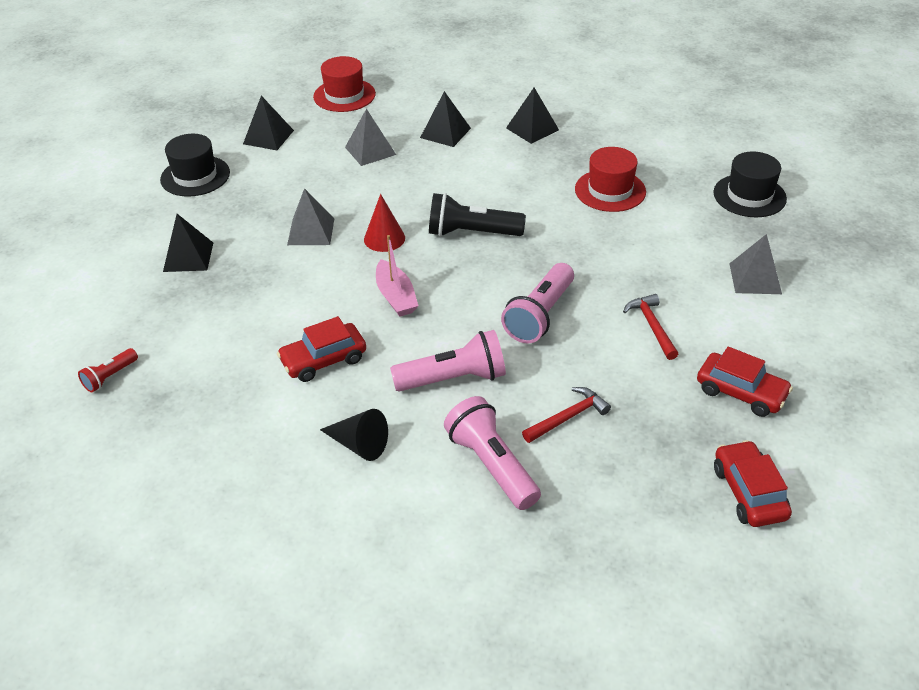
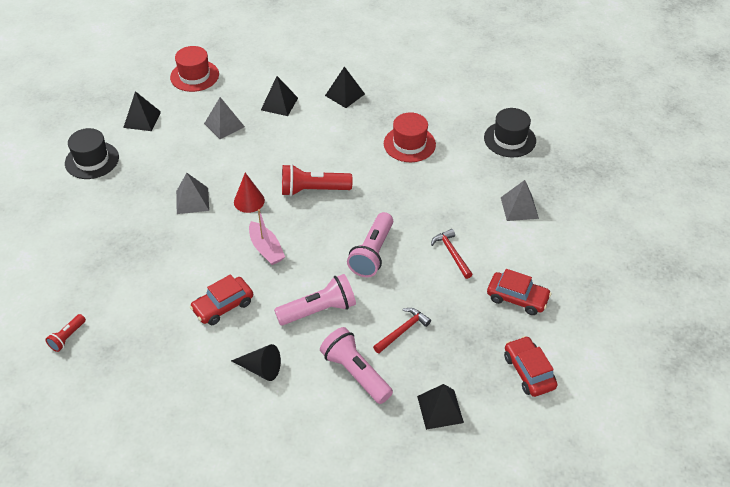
camera: 10 degrees left, 5 degrees up
(188, 257) = (103, 231): black pyramid -> black pyramid (440, 409)
(472, 233) = (313, 190): black flashlight -> red flashlight

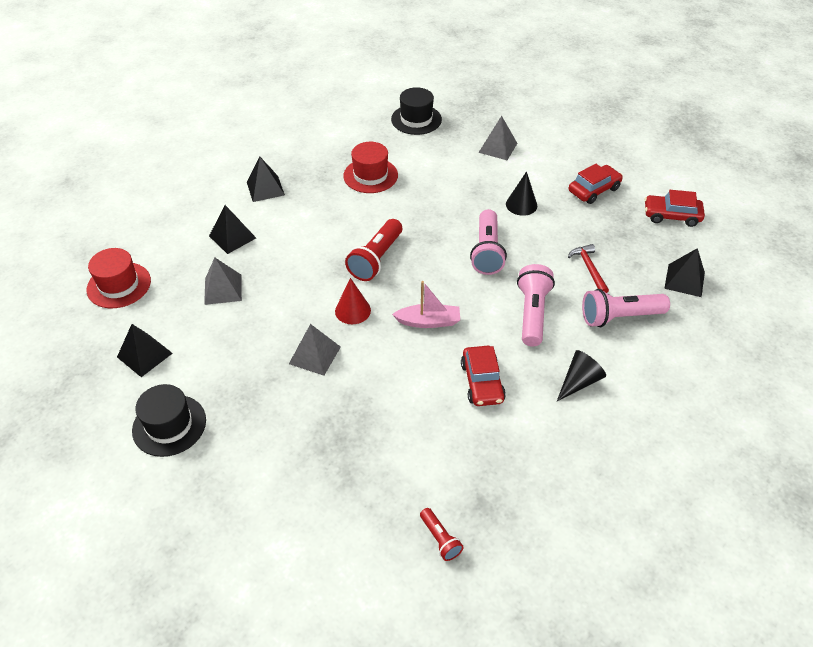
camera: 60 degrees left, 0 degrees up
(372, 253) = (487, 251): pink flashlight -> pink flashlight turned 45 degrees clockwise
(452, 253) = (521, 205): red hammer -> black cone

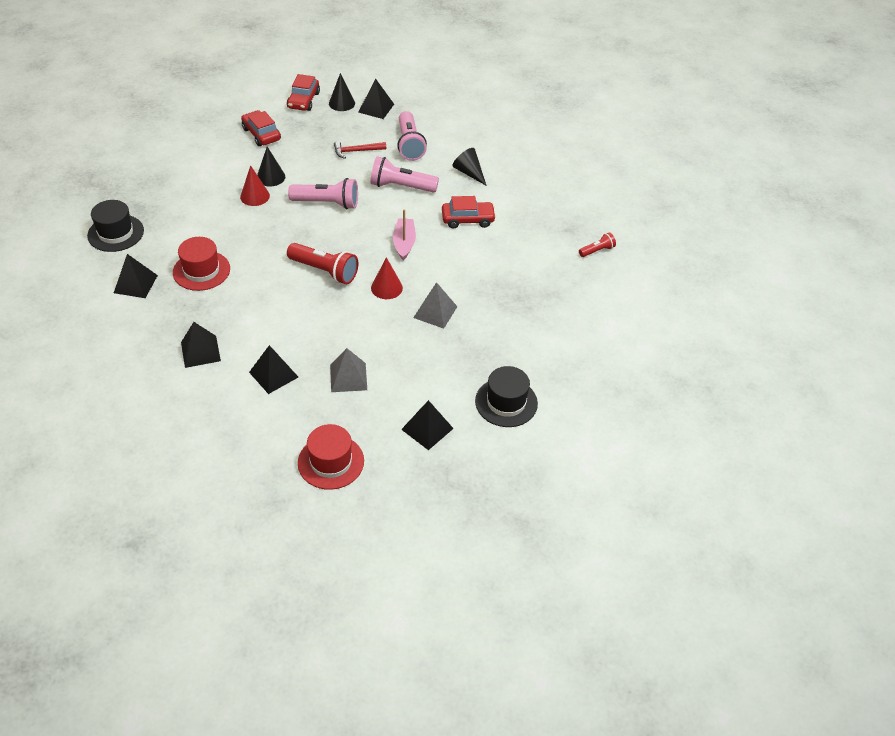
camera: 90 degrees left, 0 degrees up
(350, 140) = (135, 284): none -> black pyramid
(487, 197) = (255, 196): none -> red cone
(498, 147) = (183, 182): grey pyramid -> none
(681, 248) = (342, 103): none -> black cone

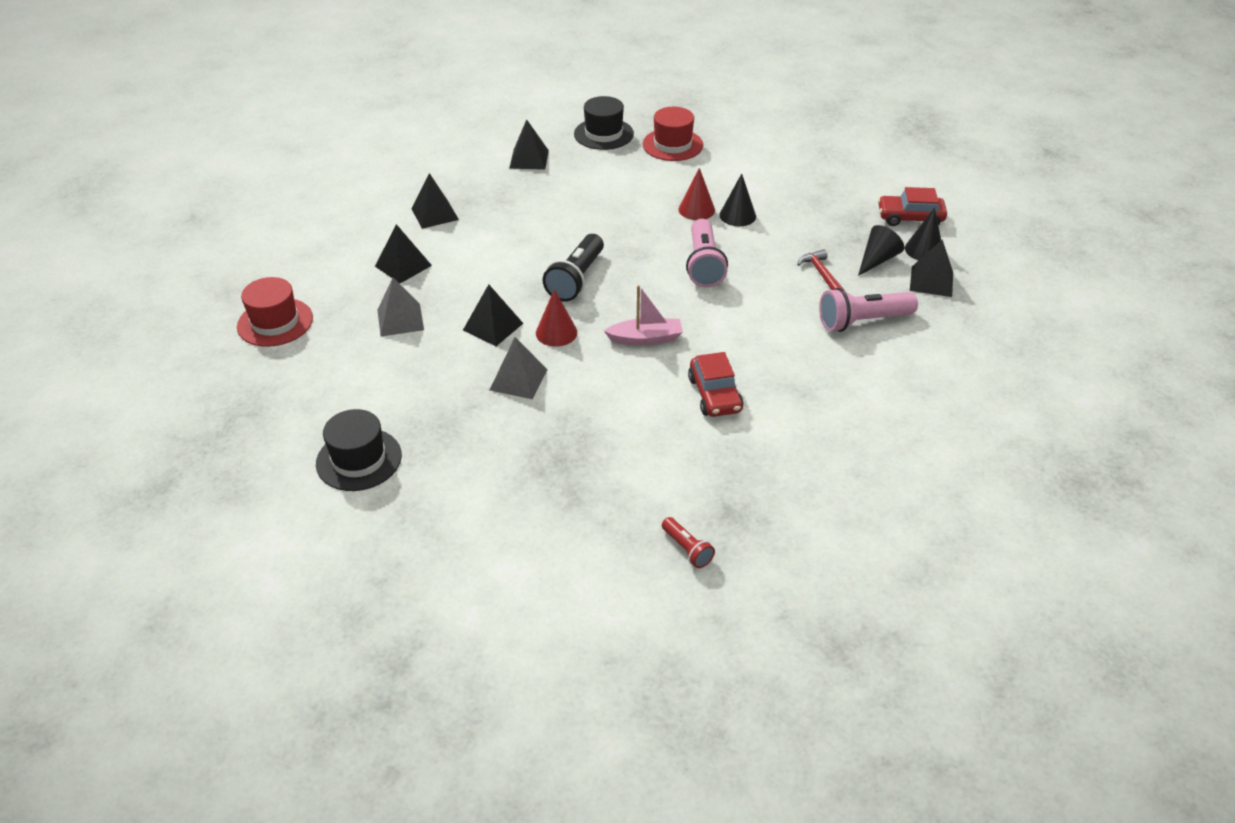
camera: 85 degrees right, 5 degrees down
(201, 270) = (558, 194): red hat -> red hat (672, 145)
(261, 134) = (819, 196): red car -> none
(324, 271) = (576, 279): red flashlight -> black flashlight
(401, 186) = (763, 324): pink flashlight -> none
(427, 428) = (318, 391): black pyramid -> black pyramid (493, 326)
(469, 172) = (824, 387): black cone -> black cone (877, 260)

